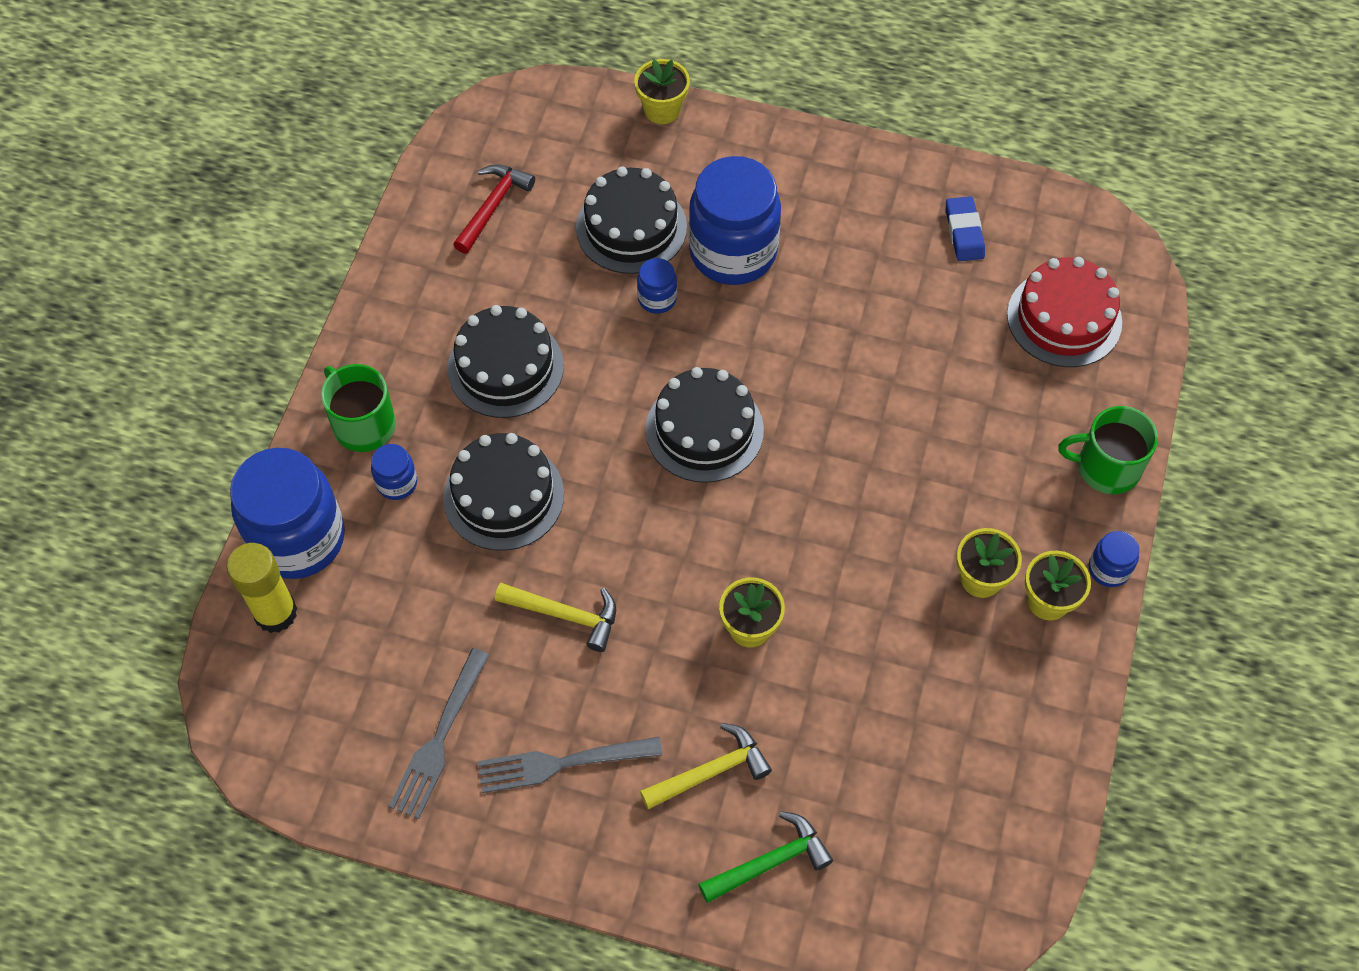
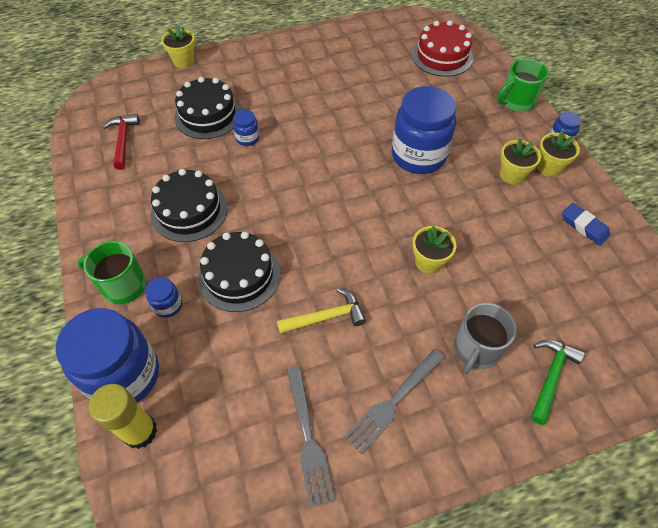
camera: 35 degrees left, 5 degrees down
(704, 430) = (322, 183): black cake -> none
(711, 771) = (476, 349): yellow hammer -> grey mug
(733, 252) = (269, 101): blue jar -> blue jar (418, 156)
(964, 232) = (369, 45): blue eraser -> blue eraser (584, 226)

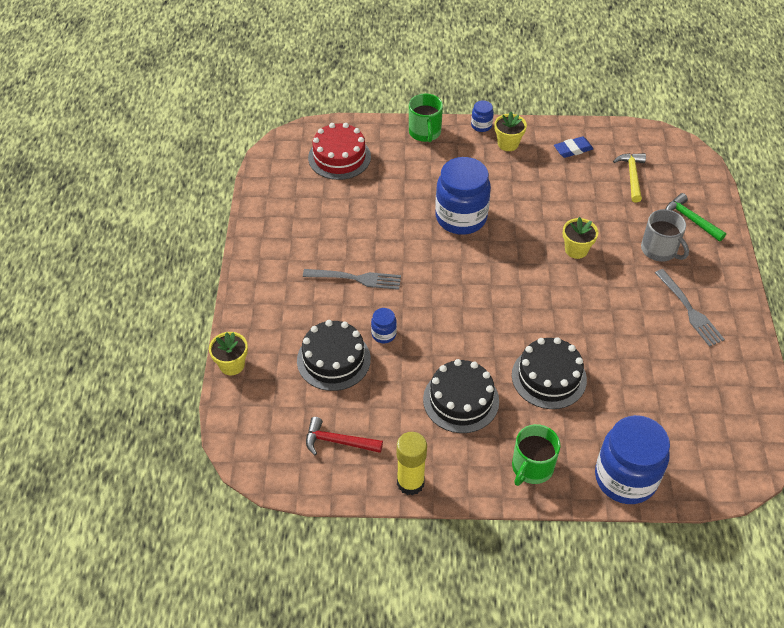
camera: 70 degrees left, 5 degrees down
(140, 431) = (678, 473): yellow glue stick -> yellow glue stick (410, 483)
(168, 305) = (564, 435): blue jar -> none
(308, 439) = (707, 367): grey fork -> grey fork (356, 279)
(326, 317) = (608, 329): yellow hammer -> yellow hammer (632, 176)
(512, 175) = (507, 168): yellow flower pot -> none

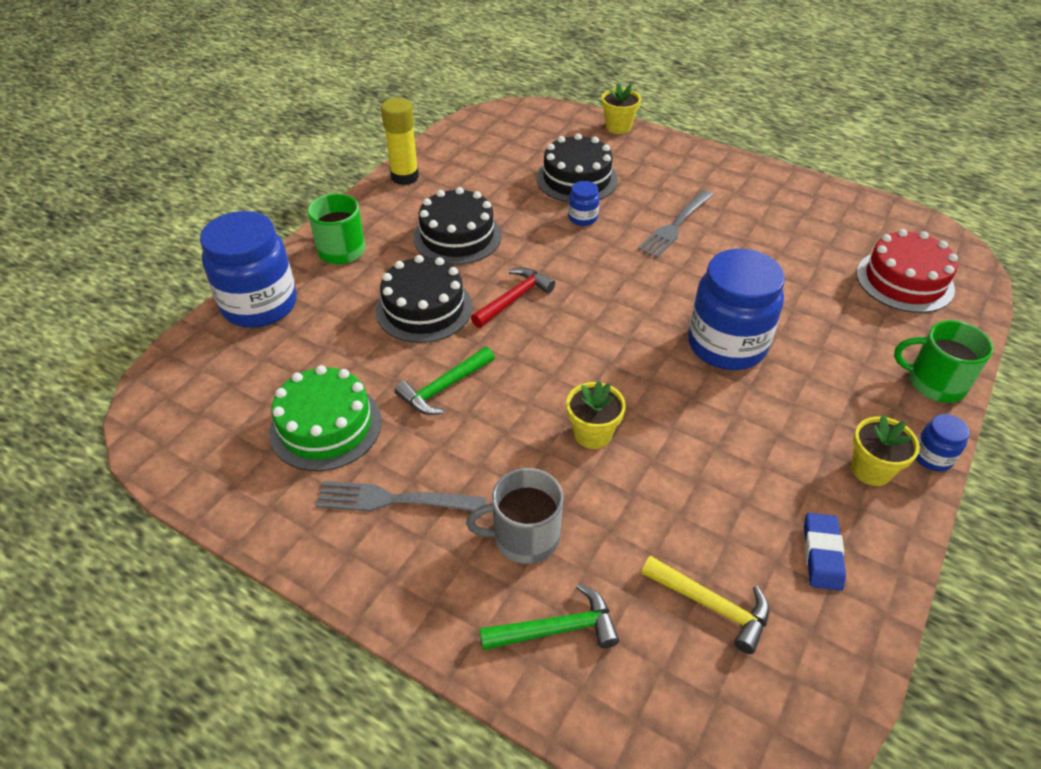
camera: 120 degrees right, 5 degrees down
(337, 442) = (484, 154): red hammer -> red hammer (514, 298)
(603, 329) = (444, 388): none -> green hammer
(677, 369) = (326, 426): none -> green cake

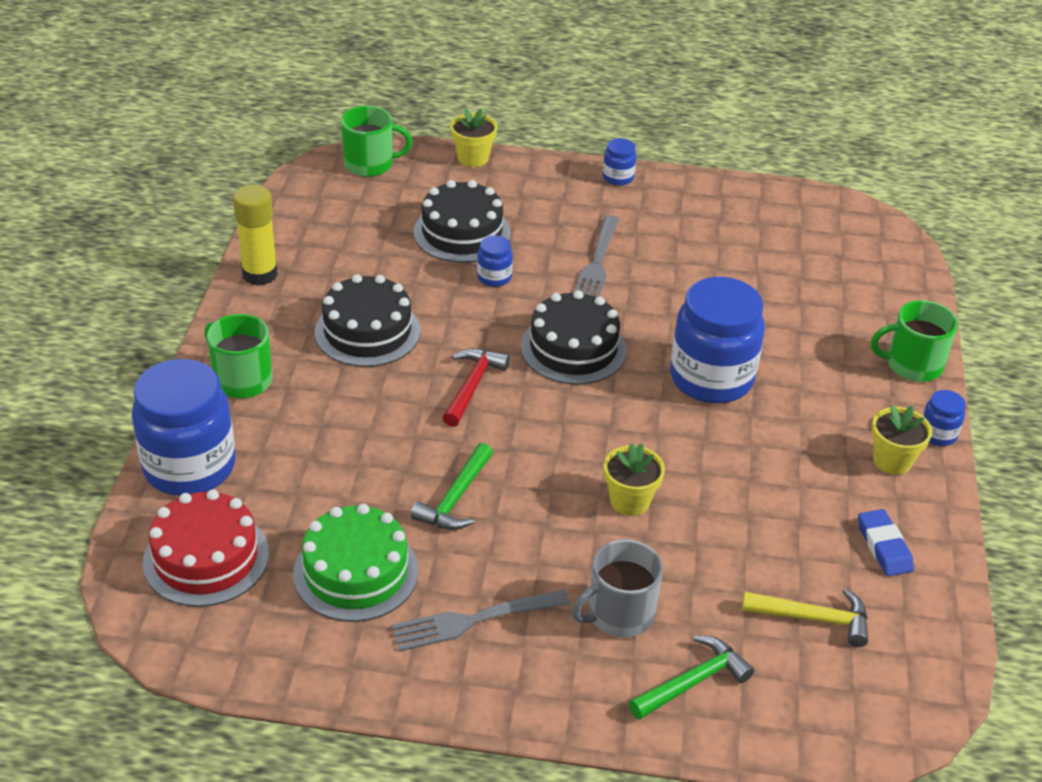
camera: 25 degrees left, 5 degrees down
(424, 308) = (381, 422): black cake -> black cake (573, 348)
(536, 116) = (370, 164): none -> green mug
(730, 163) = (618, 178): none -> blue jar
(904, 281) = (845, 269): red cake -> red cake (206, 558)

